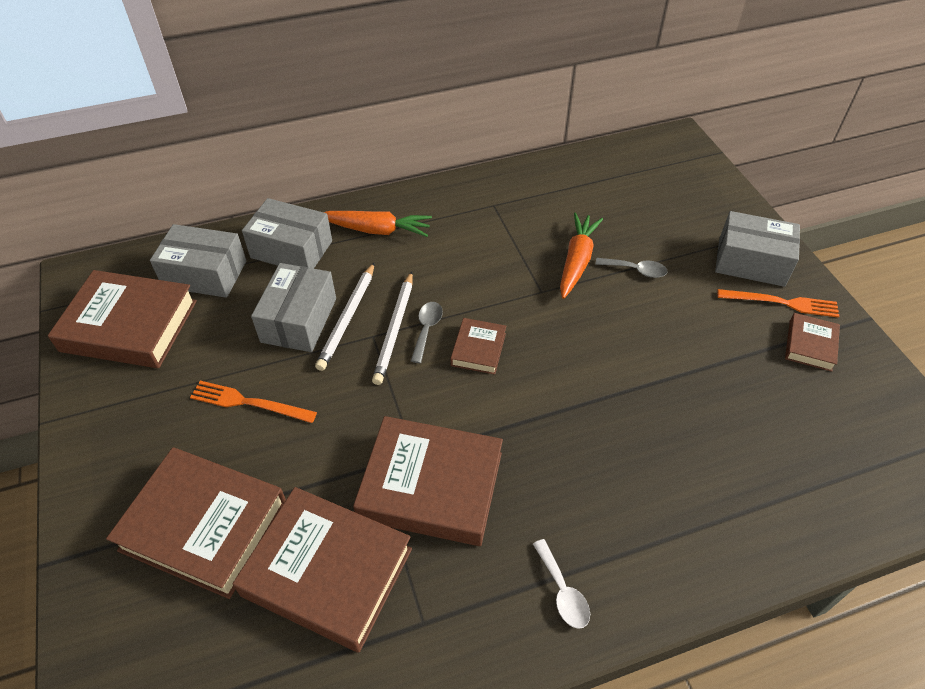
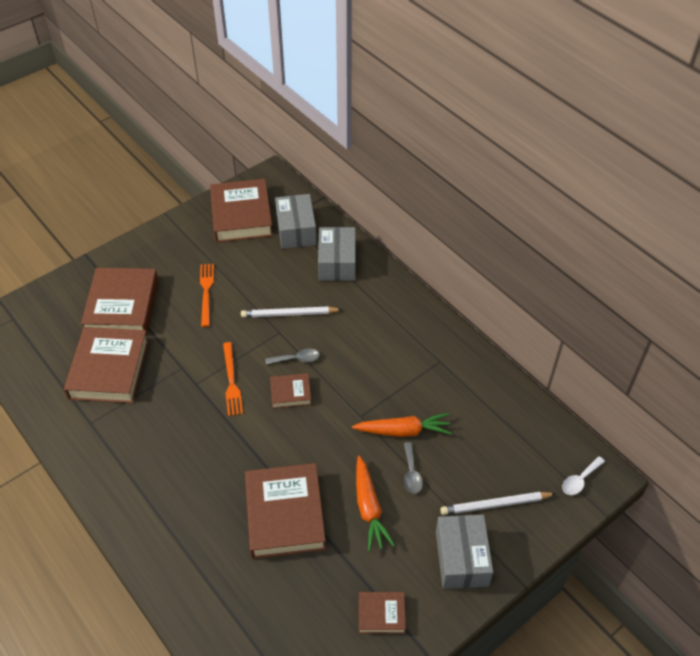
camera: 70 degrees right, 0 degrees up
(299, 320) = (277, 290): grey box -> none
(377, 230) = (377, 301): orange carrot -> orange carrot (369, 508)
(394, 329) = (290, 342): white pencil -> white pencil (495, 504)
(431, 486) = (176, 399): brown book -> brown book (285, 514)
(562, 591) = (124, 486): white spoon -> white spoon (580, 480)
(782, 303) = (422, 588): orange fork -> orange fork (231, 381)

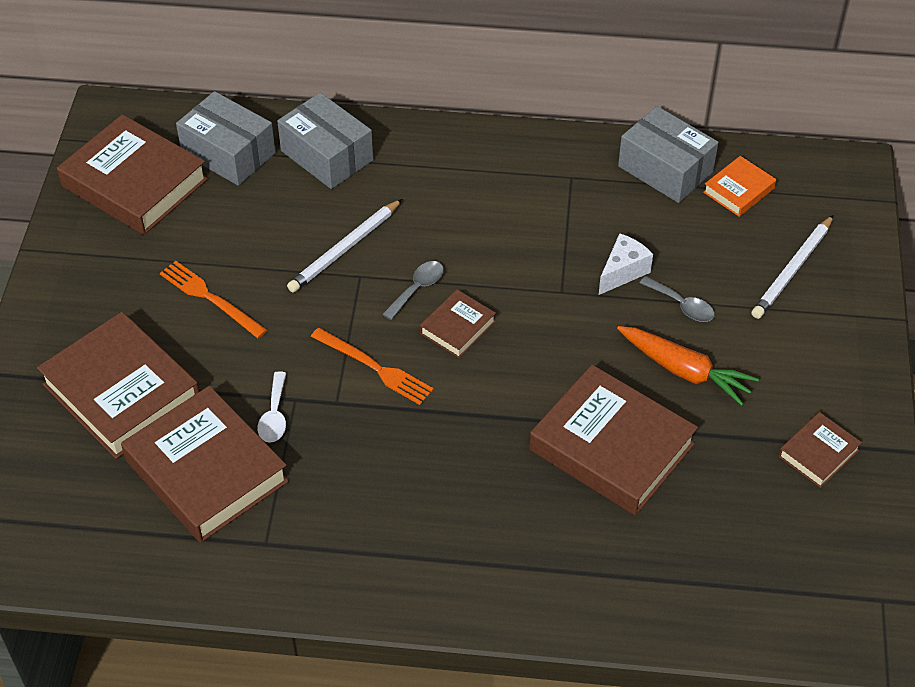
camera: 45 degrees left, 0 degrees up
(403, 431) = (623, 272): orange carrot -> white cheese
(461, 558) = (823, 342): grey box -> grey box (665, 169)
(521, 437) = (738, 190): none -> orange book
(580, 480) = (835, 188): white spoon -> white spoon (274, 415)

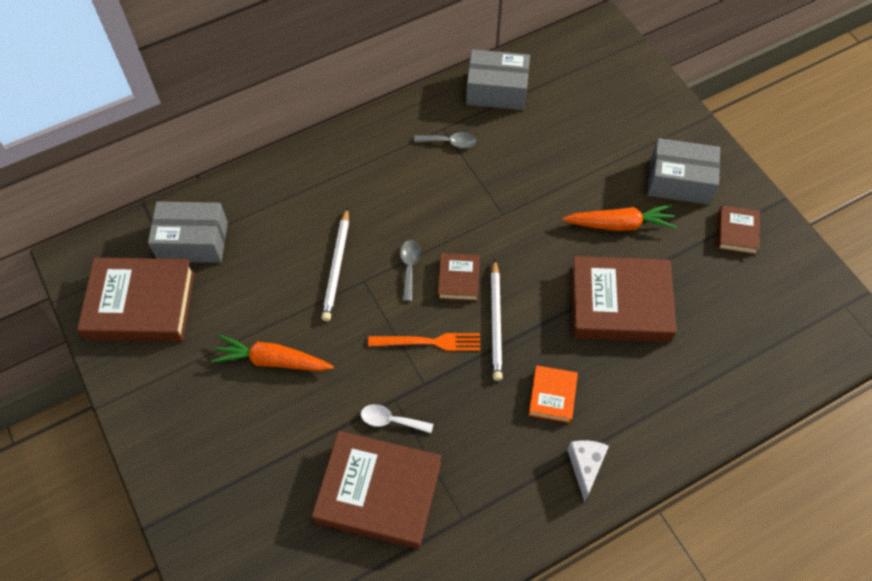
camera: 35 degrees left, 10 degrees up
(121, 392) = (268, 473): brown book -> none
(210, 298) = (272, 360): orange fork -> orange carrot
(274, 415) = (391, 420): white spoon -> white spoon turned 135 degrees clockwise
(327, 155) = (266, 203): grey box -> grey box (679, 181)
(623, 272) = (529, 178): white cheese -> white cheese (585, 467)
(682, 305) = (582, 180): grey spoon -> grey spoon (449, 142)
(738, 190) = (552, 81): orange book -> orange book (552, 396)
(792, 270) = (625, 118): white pencil -> white pencil (495, 322)

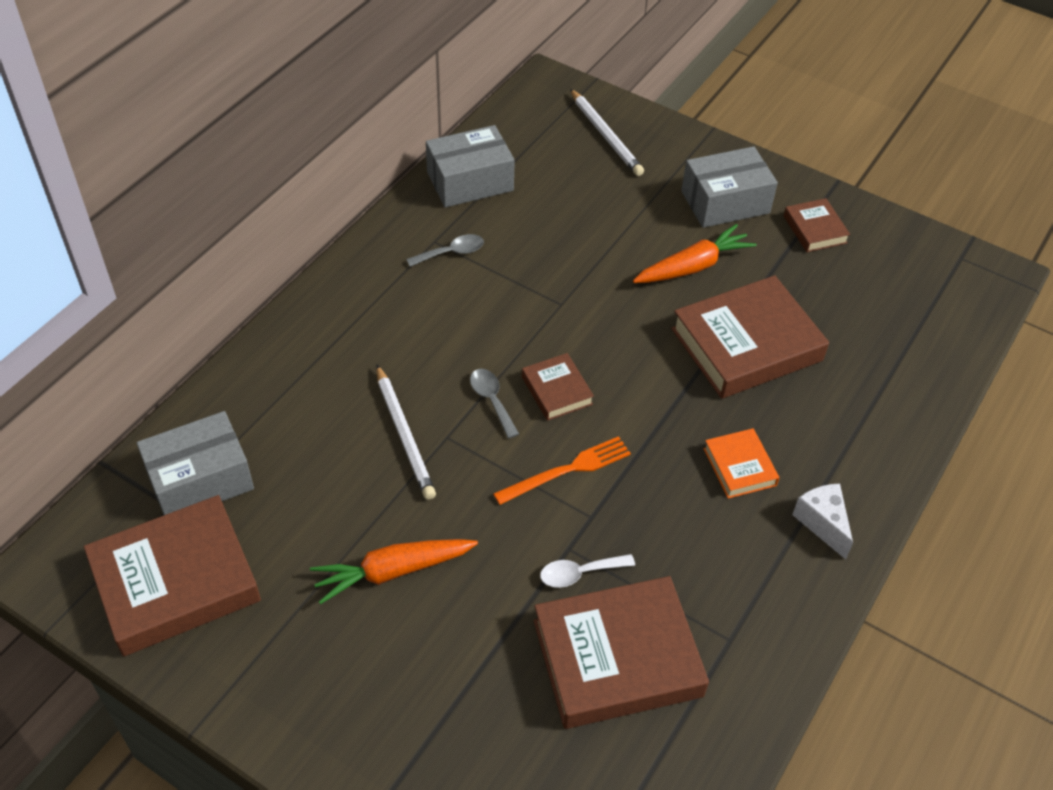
camera: 30 degrees left, 10 degrees down
(495, 322) = (627, 417): white pencil -> white pencil (605, 135)

